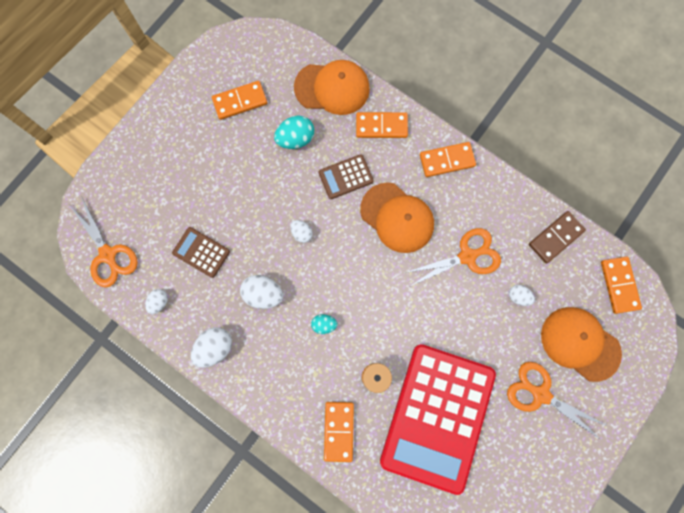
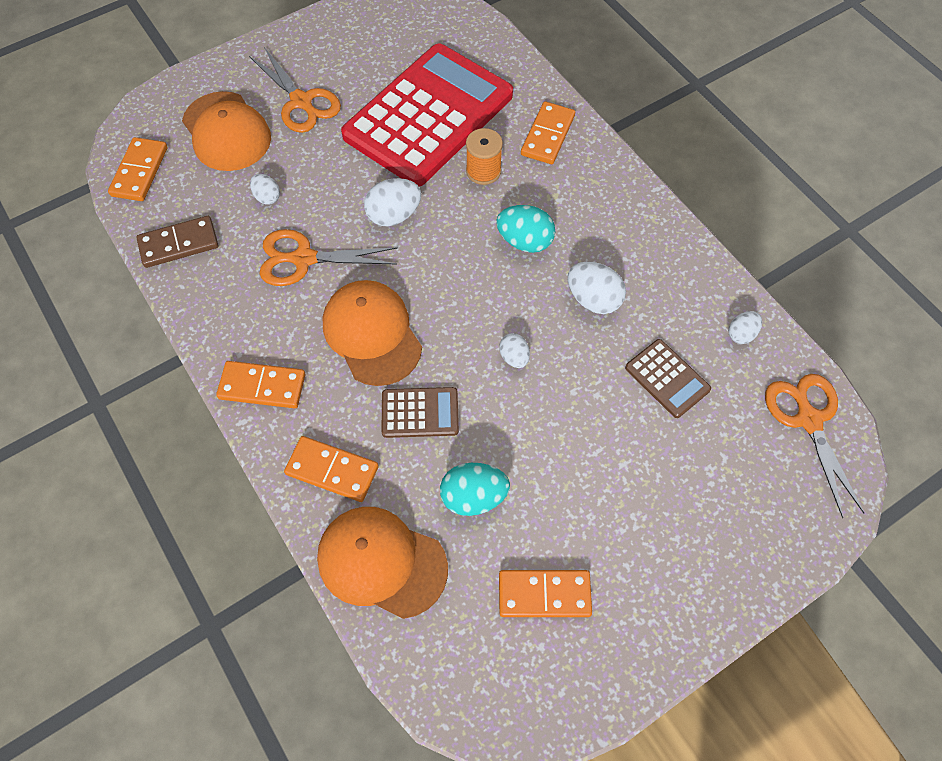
camera: 160 degrees left, 15 degrees down
(215, 348) = (675, 259): white egg -> white egg (394, 215)
(324, 324) = (524, 241): turquoise egg -> turquoise egg, size x1.67

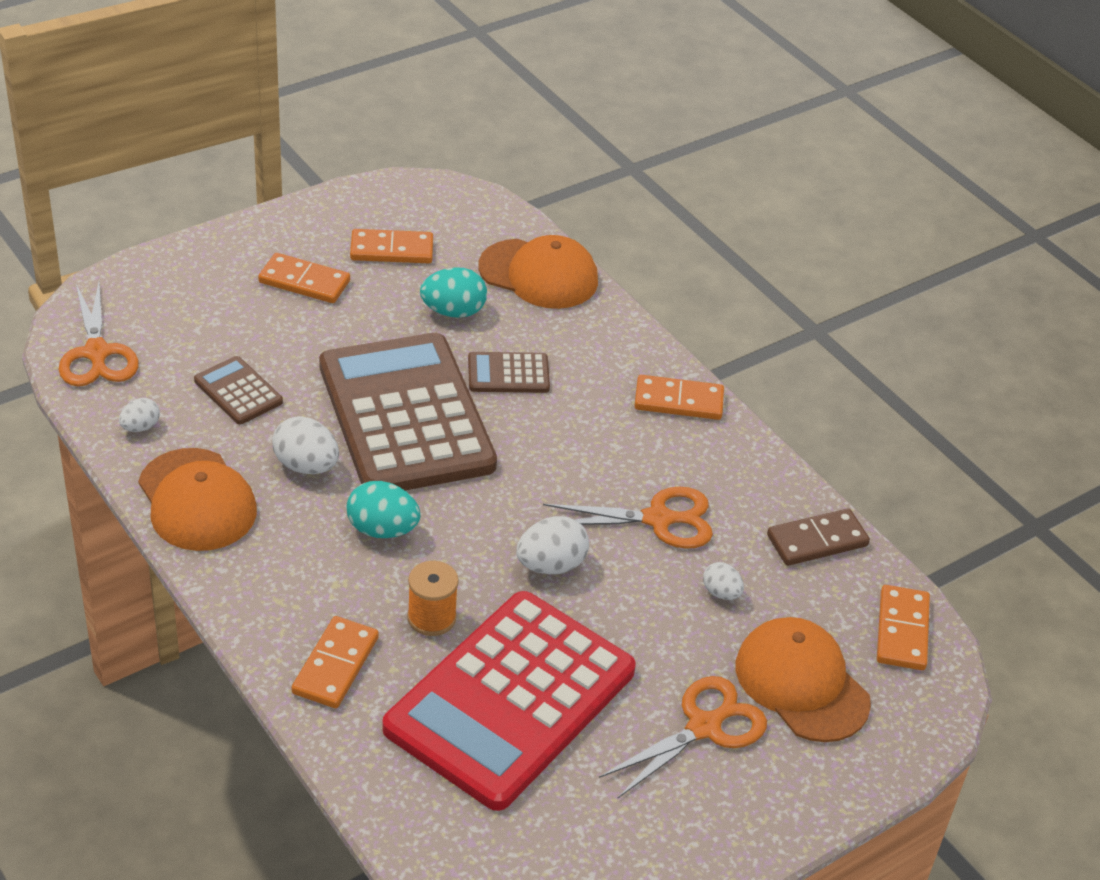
camera: 175 degrees right, 20 degrees down
(301, 101) = (704, 727): orange scissors -> orange scissors turned 90 degrees clockwise
(332, 470) = (593, 335): orange domino -> orange domino (304, 281)
(372, 334) = (566, 442): orange cap -> orange cap (197, 500)
(514, 357) = (405, 415): white egg -> brown calculator

